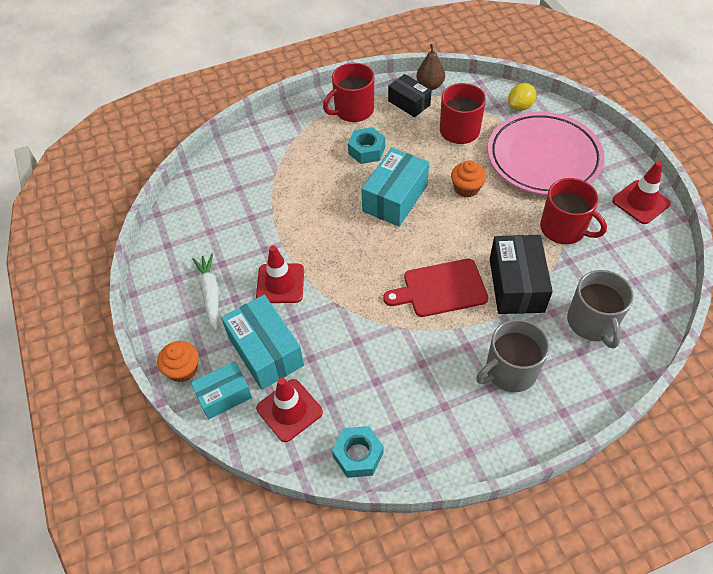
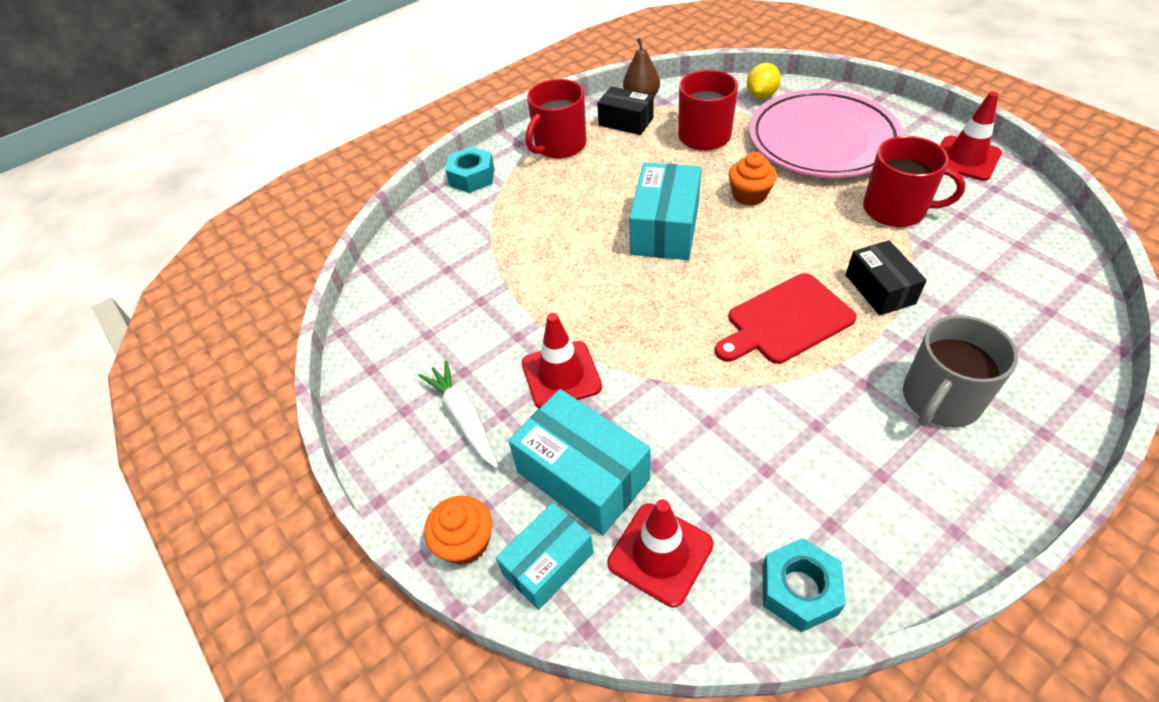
camera: 15 degrees left, 5 degrees down
(366, 150) = (599, 184): turquoise nut -> turquoise nut (472, 177)
(516, 285) = (879, 289): black box -> black box, size x0.64
(592, 322) = (1003, 307): grey mug -> none

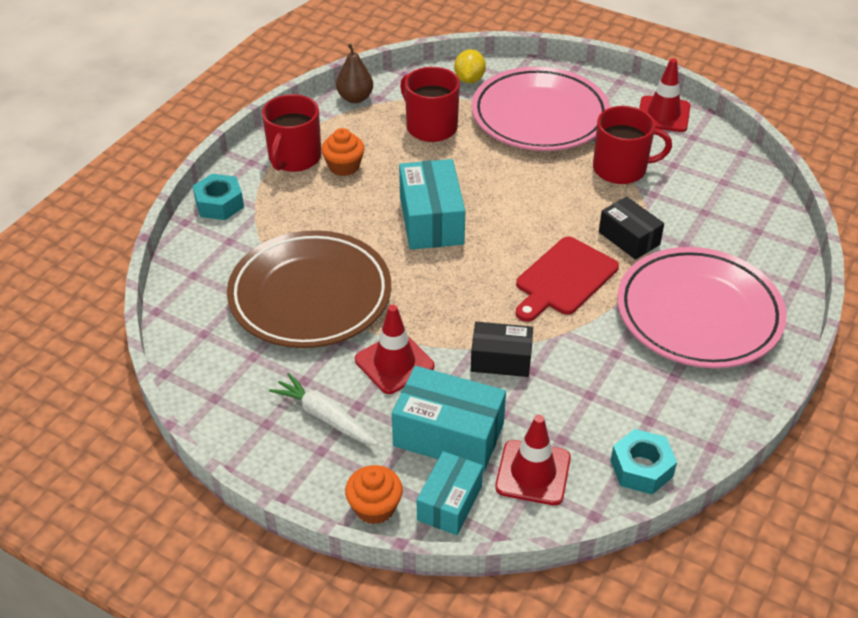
camera: 25 degrees left, 5 degrees down
(511, 282) = (310, 295): none -> brown plate
(626, 122) = (350, 124): black box -> black box (501, 360)
(749, 195) = (494, 177): orange cupcake -> orange cupcake (344, 166)
(940, 399) = (698, 314): grey mug -> pink plate

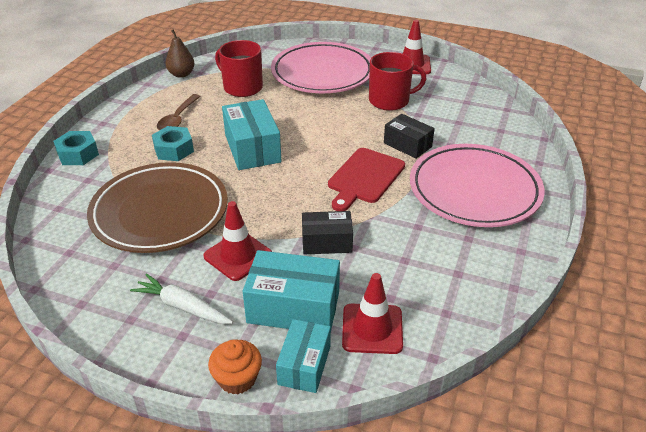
camera: 10 degrees left, 5 degrees down
(294, 158) = (137, 117): red mug -> none
(344, 166) = (178, 119): orange cupcake -> brown spoon
(469, 79) = (266, 55): yellow lemon -> none
(641, 468) = (462, 312): turquoise nut -> turquoise nut (174, 150)

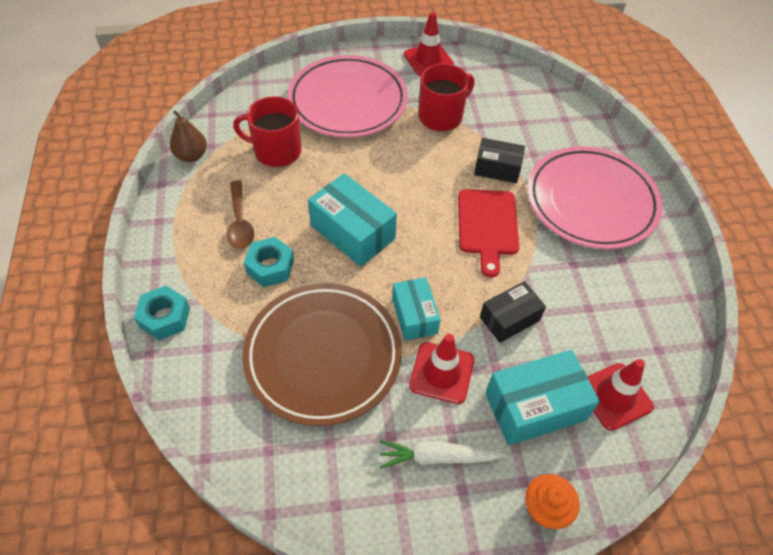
camera: 30 degrees left, 15 degrees up
(304, 365) = (589, 463): turquoise box -> turquoise box (414, 316)

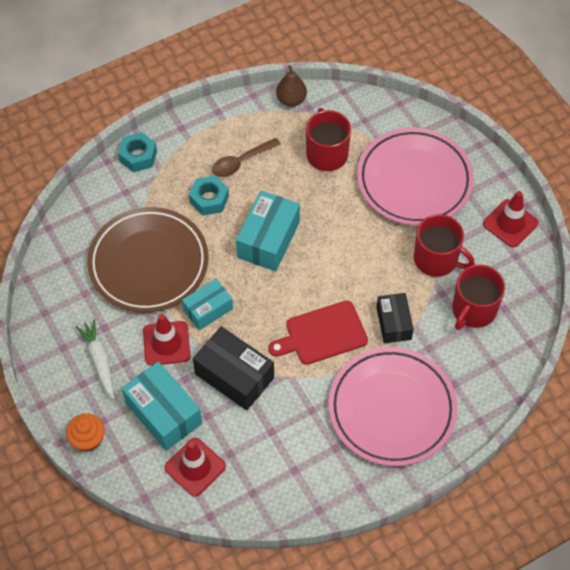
camera: 70 degrees right, 5 degrees up
(505, 111) = (473, 310): none -> red mug
(509, 319) = (234, 376): black box -> black box, size x1.56

